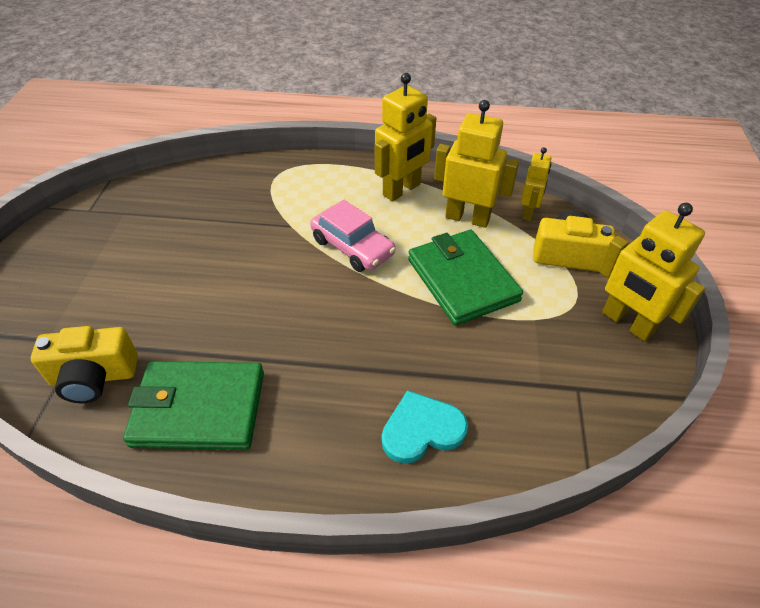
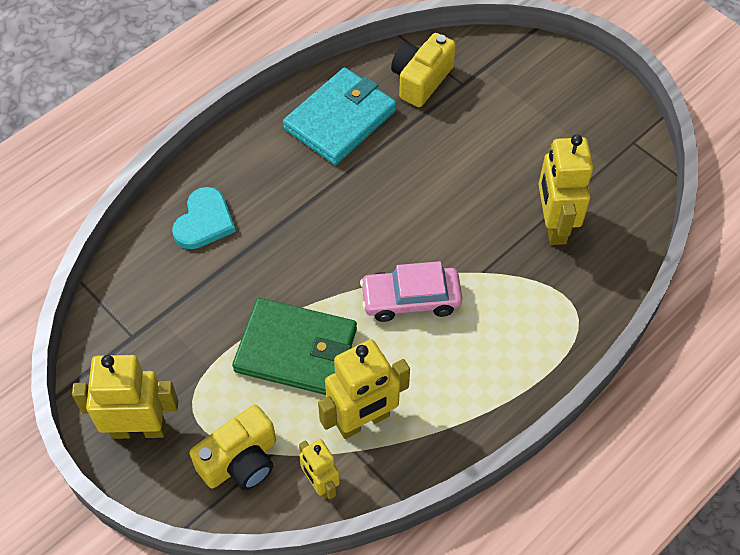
camera: 130 degrees right, 10 degrees up
(198, 409) = (340, 119): green wallet -> turquoise wallet
(402, 190) = (455, 398): yellow robot -> yellow robot (553, 225)

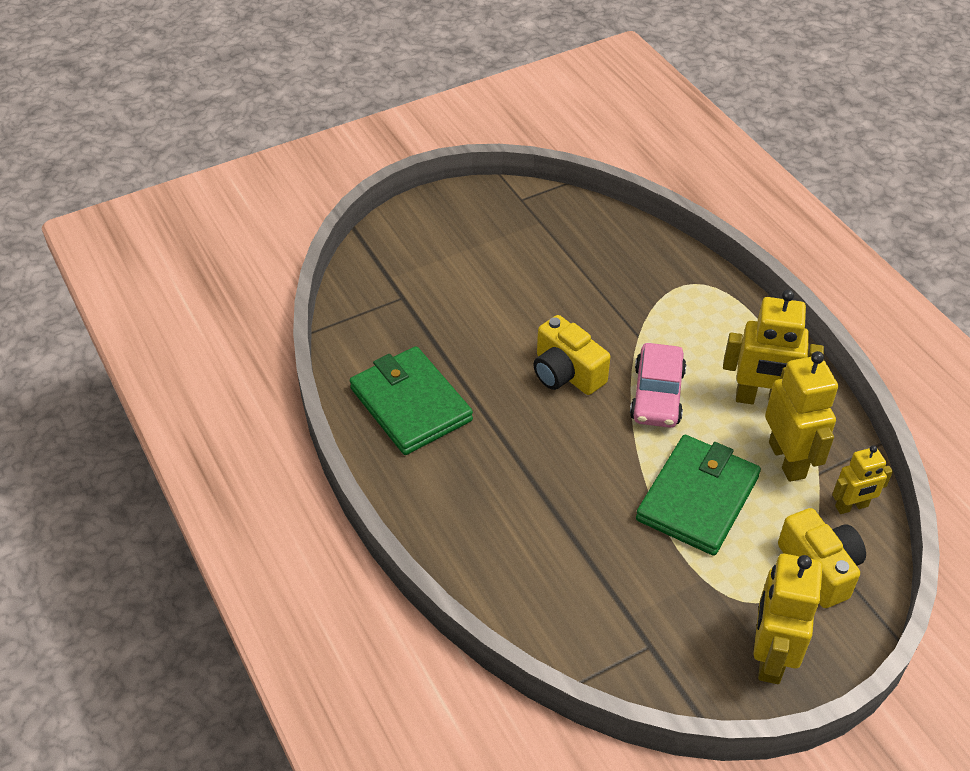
camera: 75 degrees left, 10 degrees down
(204, 221) = (510, 552): turquoise heart -> none
(340, 119) = (410, 404): turquoise wallet -> green wallet
(421, 80) = (383, 328): yellow camera -> yellow camera (566, 373)
(553, 225) = (599, 274): yellow robot -> yellow robot (761, 400)

